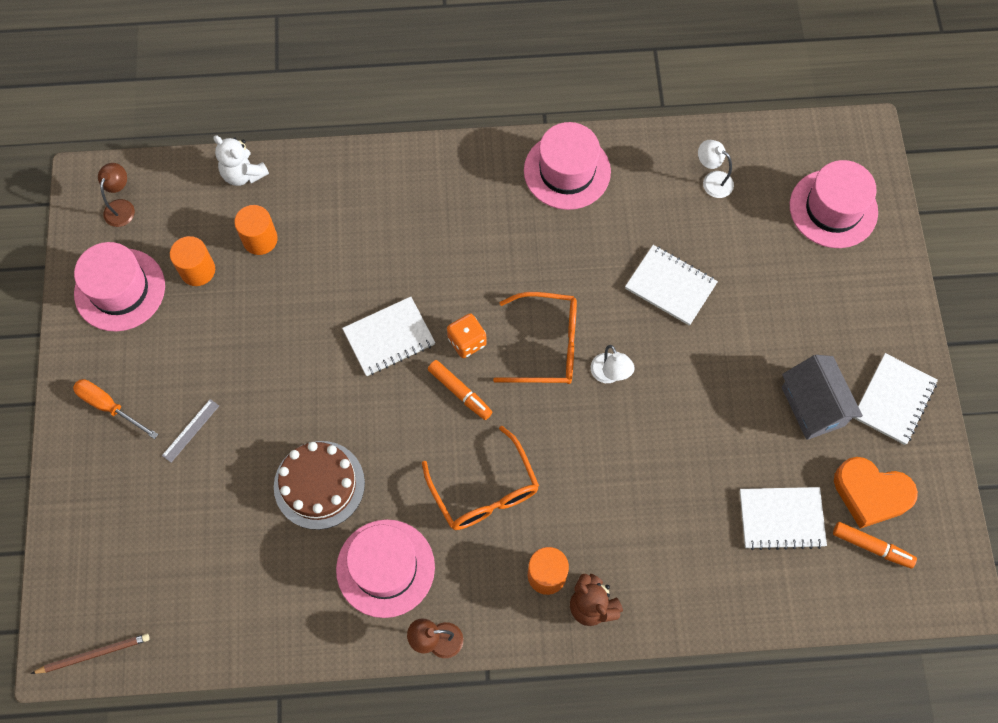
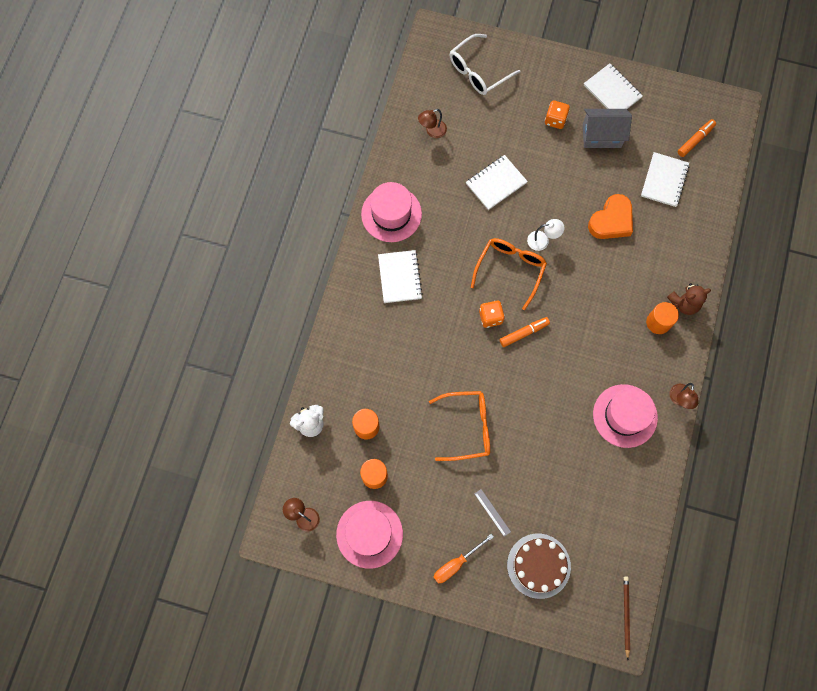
camera: 70 degrees left, 5 degrees up
(319, 484) = (557, 440): brown cake -> brown cake (538, 565)
(389, 338) = (470, 364): white notebook -> white notebook (400, 277)
(485, 491) = (594, 340): orange glasses -> orange glasses (467, 427)
(712, 180) = (432, 131): white lamp -> brown lamp
(807, 334) = (555, 120): none -> orange dice
(833, 209) = (478, 71): pink hat -> white glasses
(871, 494) = (664, 127): orange heart -> orange heart (611, 221)

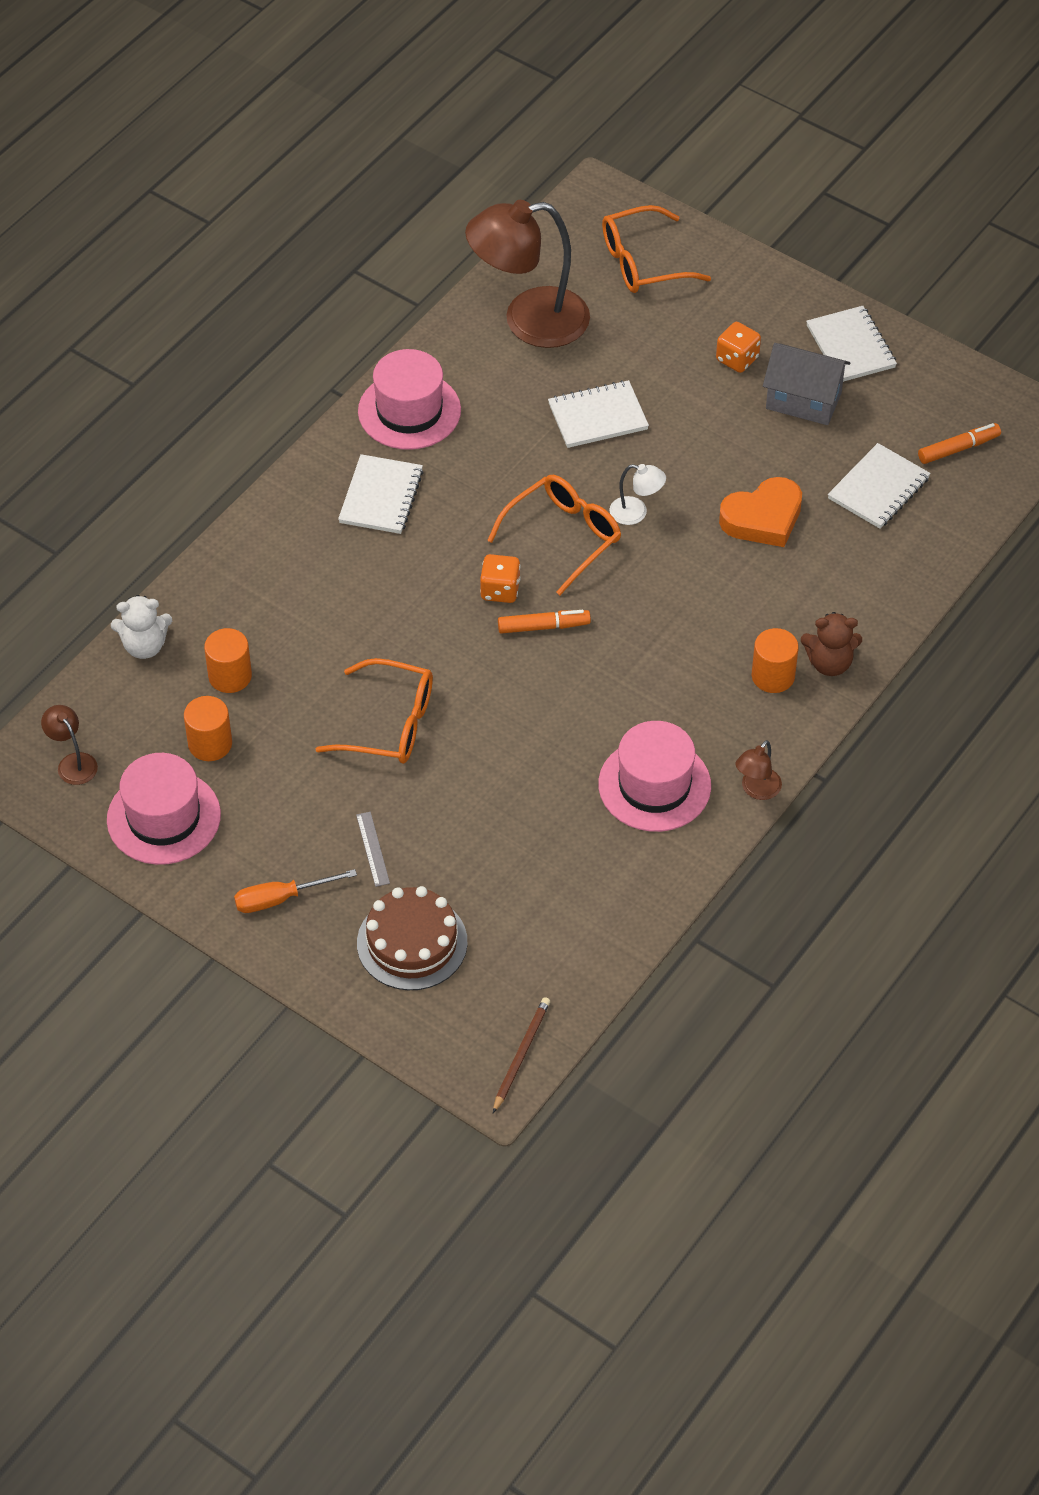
camera: 20 degrees right, 20 degrees down
(432, 131) = (529, 321): brown lamp -> brown lamp, size x2.35
(478, 71) = (642, 262): white glasses -> orange glasses

